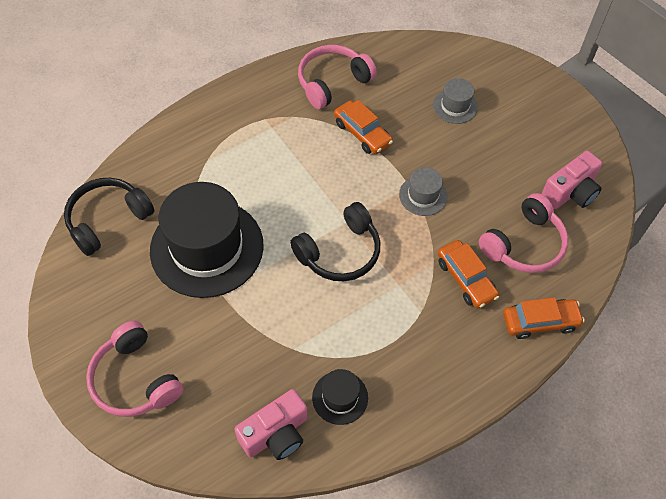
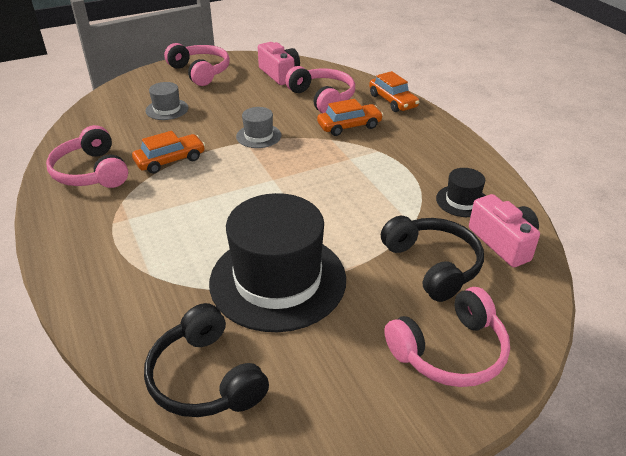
camera: 80 degrees left, 20 degrees down
(340, 252) = (307, 187): black headphones -> black headphones (433, 265)
(540, 322) = (392, 101): orange car -> orange car turned 150 degrees clockwise
(548, 114) = (200, 72): none -> pink headphones

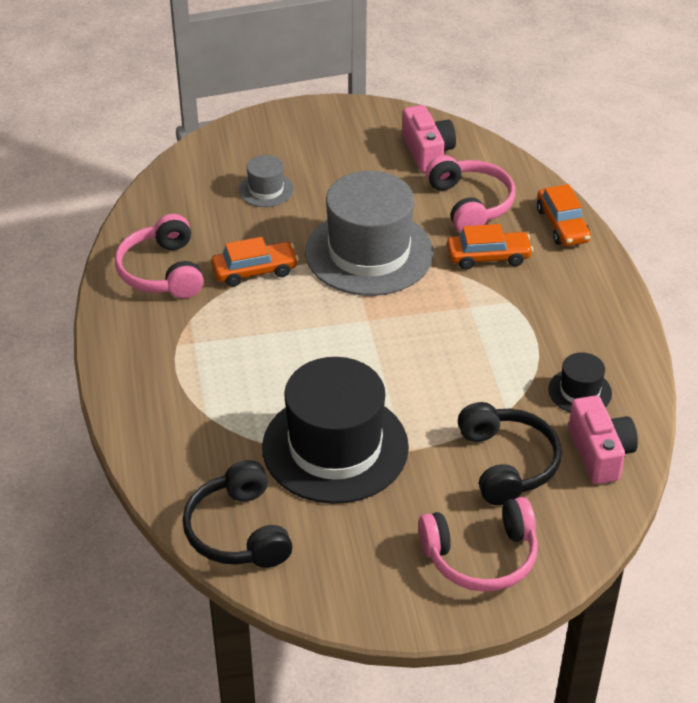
camera: 15 degrees right, 5 degrees up
(200, 72) = (322, 130): pink headphones -> none
(258, 136) = (369, 252): grey hat -> grey hat, size x2.24

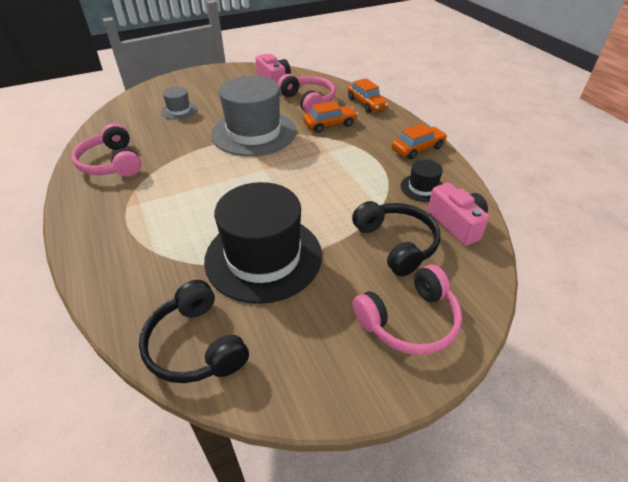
camera: 15 degrees left, 0 degrees up
(255, 271) = (179, 153): orange car -> orange car (417, 148)

